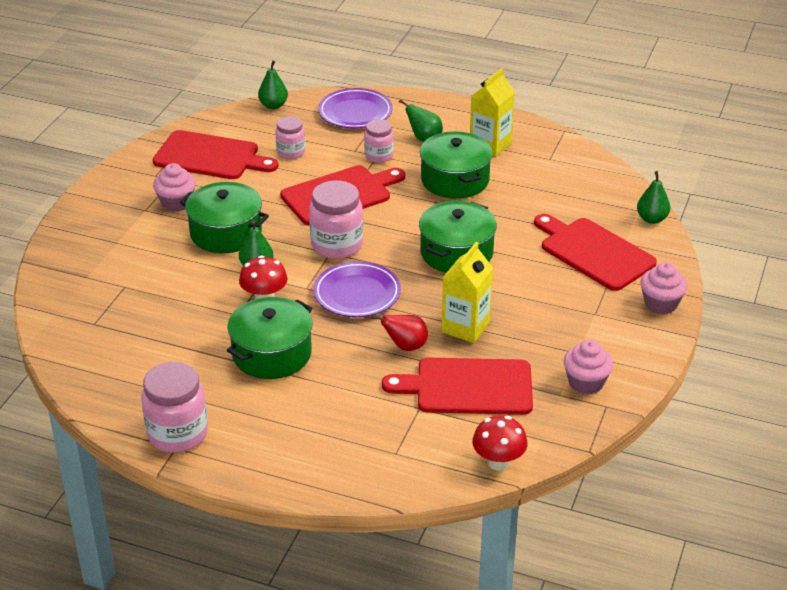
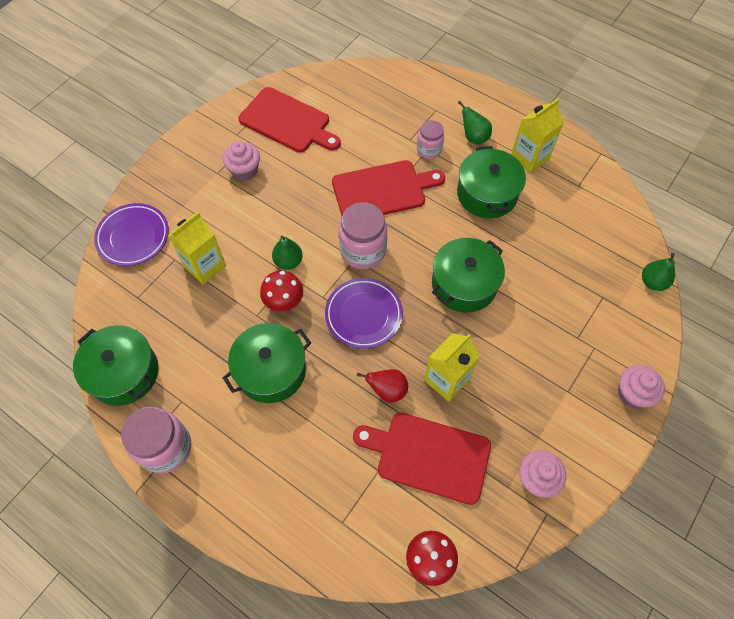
camera: 15 degrees right, 25 degrees up
(162, 286) = (205, 266): none -> yellow carton
(226, 233) = (274, 215): green pot -> green pot (124, 373)
(273, 105) = (356, 72): green pear -> none
(291, 152) = (355, 130): pink jar -> none
(355, 112) = (423, 94): purple plate -> purple plate (133, 237)
(594, 252) = (587, 313): red cutting board -> none

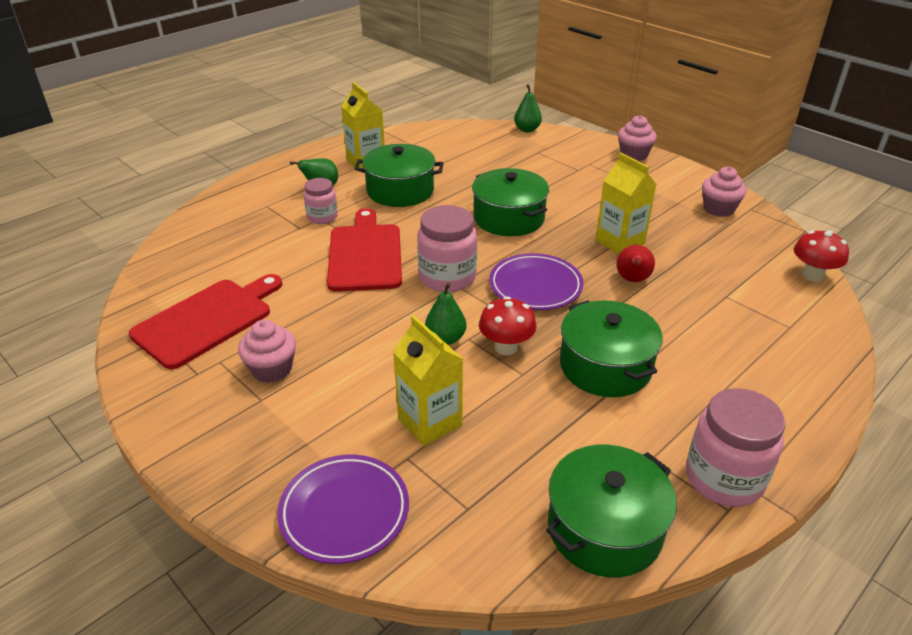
camera: 80 degrees left, 25 degrees down
(428, 456) = (705, 263): red cutting board -> none

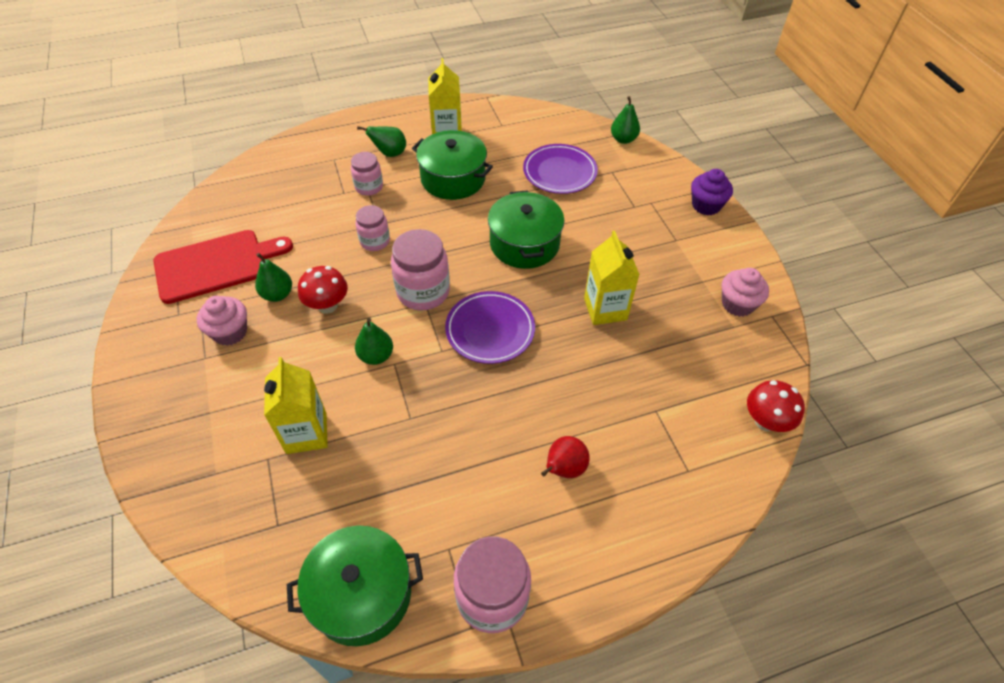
camera: 25 degrees right, 15 degrees up
(298, 323) = (277, 294): none -> green pear
(344, 512) = (193, 485): purple plate -> purple plate (559, 172)
(365, 254) = (375, 241): red cutting board -> pink jar
(506, 347) = (417, 385): red mushroom -> red mushroom (327, 305)
(605, 366) = (484, 440): green pot -> none
(632, 280) = (582, 357): red pear -> red pear (564, 469)
(634, 154) = (706, 205): pink cupcake -> purple cupcake

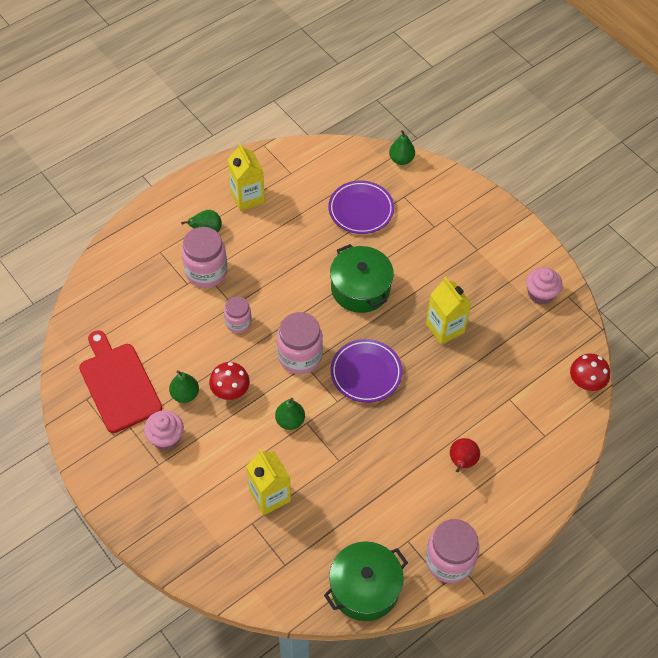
camera: 20 degrees left, 5 degrees up
(216, 265) = (118, 384): red cutting board -> red cutting board turned 75 degrees counterclockwise
(369, 187) = (206, 271): pink jar -> pink jar, size x1.67
(453, 178) = (274, 242): green pot -> none
(706, 205) = (490, 209): purple cupcake -> none

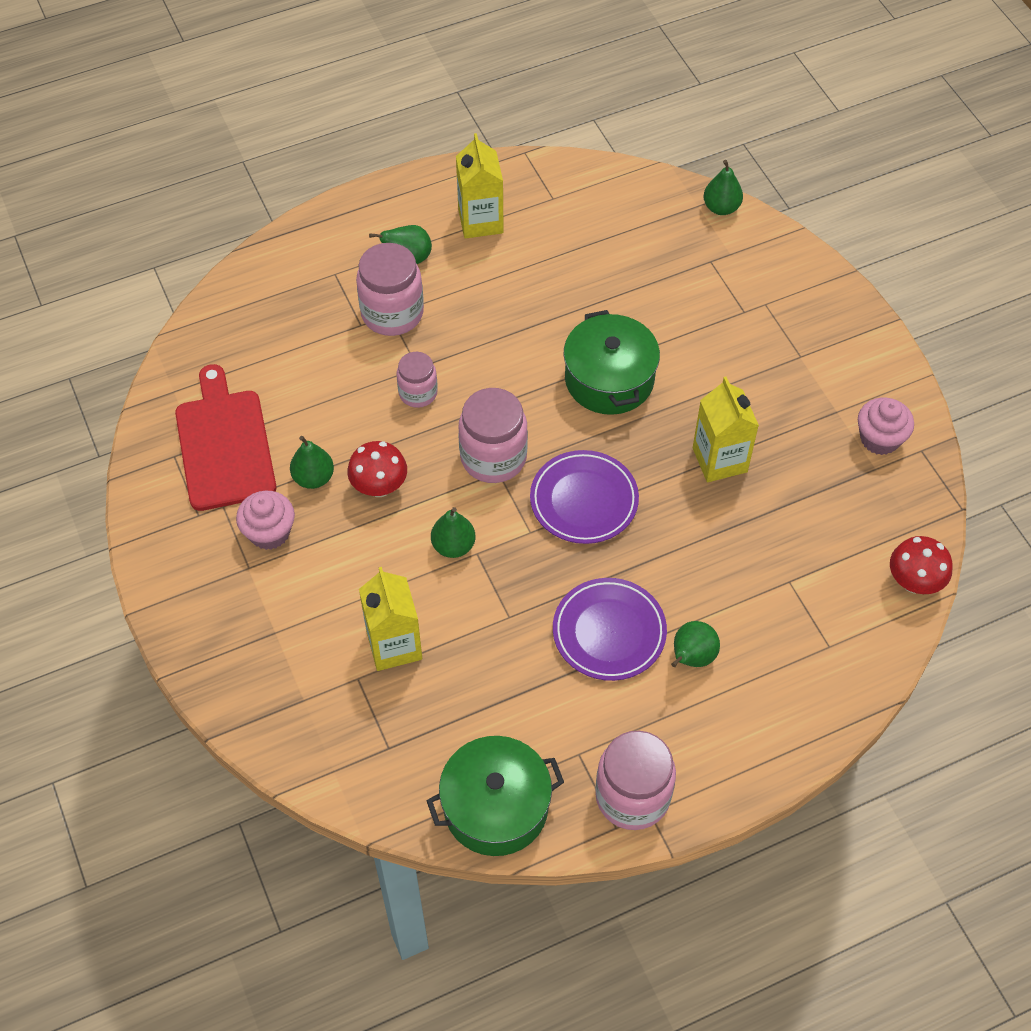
camera: 15 degrees right, 0 degrees up
(361, 210) = (641, 268): purple plate -> purple plate (609, 632)
(462, 462) = (691, 657): red pear -> green pear

